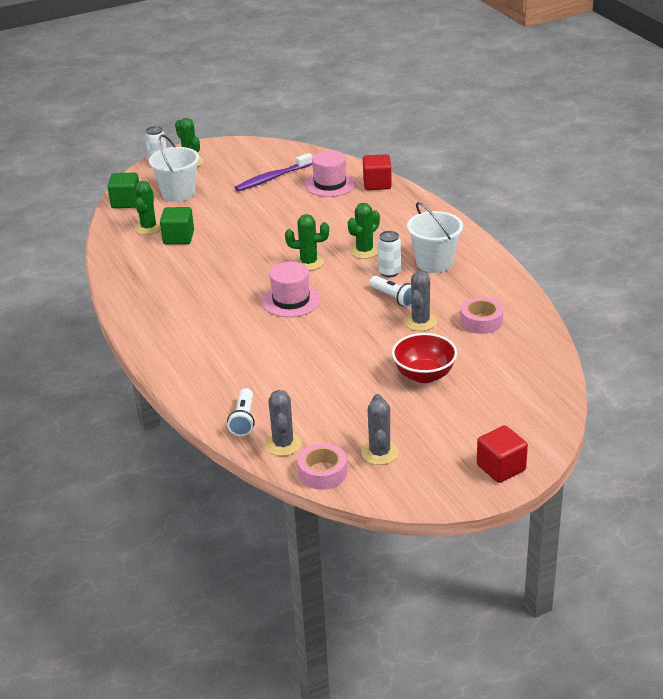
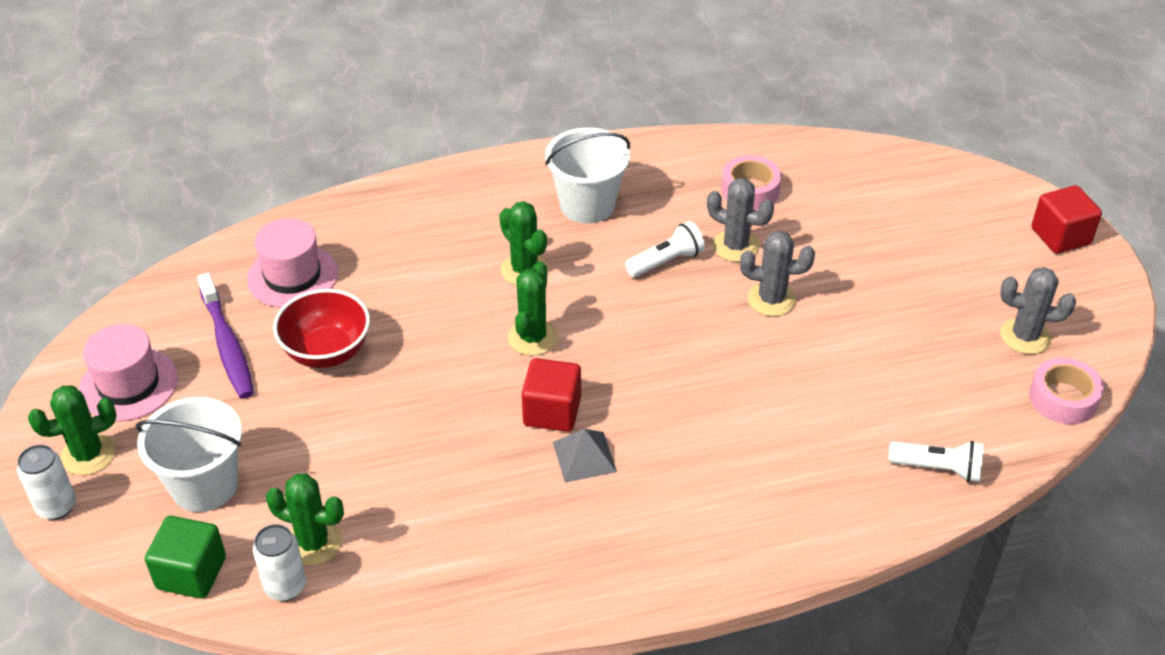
camera: 80 degrees left, 10 degrees up
(178, 238) = (374, 500): green cube -> none
(222, 293) = (584, 456): none -> grey pyramid
(283, 444) = (999, 431): grey cactus -> grey cactus (771, 299)
(291, 300) = (635, 374): pink hat -> pink hat (128, 384)
(377, 184) = (325, 222): red cube -> red cube (552, 411)
(389, 272) = (595, 254): white can -> white can (285, 587)
(424, 375) = (862, 265): red bowl -> red bowl (327, 352)

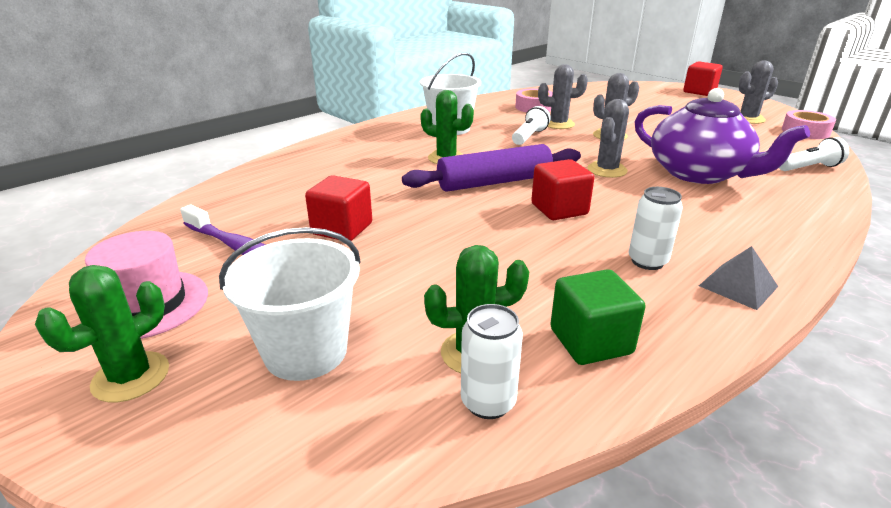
camera: 30 degrees left, 15 degrees down
(56, 506) = (112, 445): white can -> white can (647, 261)
(191, 573) = (363, 438): green cube -> green cube (590, 341)
(292, 276) = (267, 200): pink hat -> none
(327, 352) = (342, 229): red bowl -> red cube
(532, 338) = (494, 182): green cactus -> purple rolling pin
(584, 456) = (615, 223): grey pyramid -> grey pyramid (738, 286)
(680, 368) = (607, 170): none -> grey cactus
(781, 420) = (699, 173): none -> purple teapot

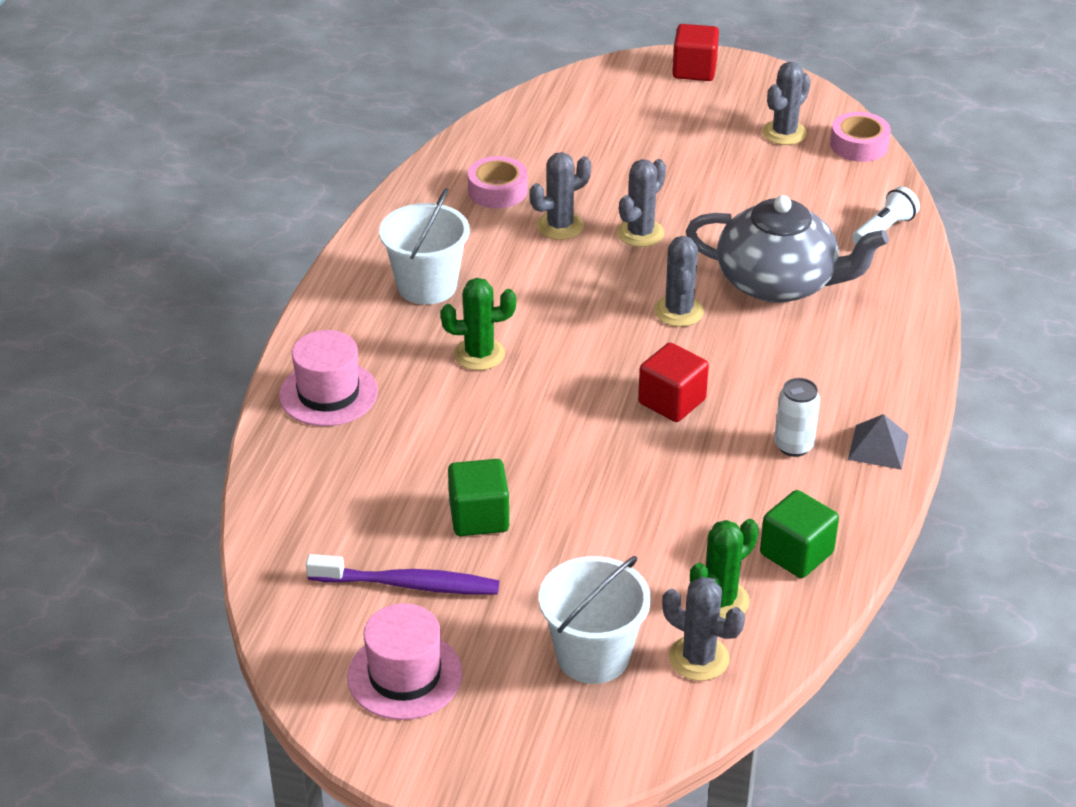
camera: 30 degrees left, 10 degrees up
(131, 377) = (484, 733): green cactus -> none
(335, 152) = (328, 393): none -> pink hat
(342, 229) = (479, 517): red cube -> green cube
(401, 398) = (699, 658): none -> grey cactus
(488, 402) = (759, 635): white can -> none
(494, 182) = (572, 380): purple rolling pin -> none
(529, 136) = (544, 270): white flashlight -> none
(699, 173) = (778, 283): purple teapot -> grey teapot

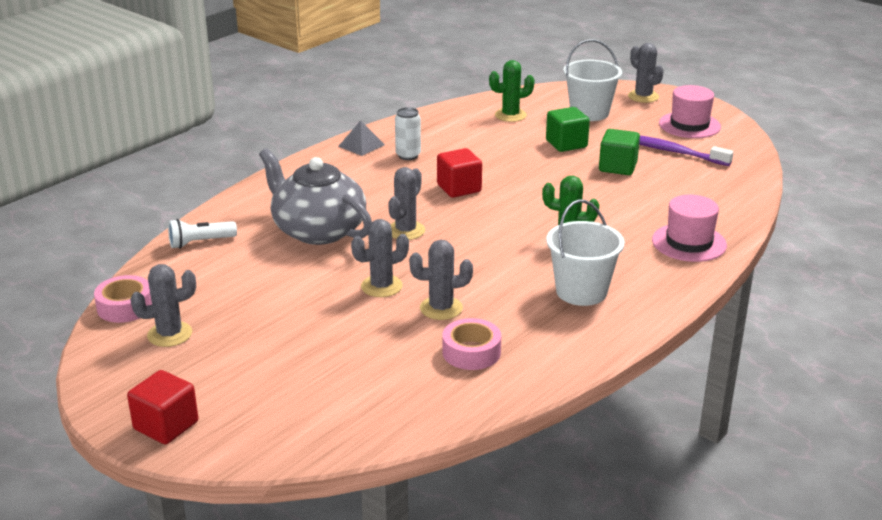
camera: 155 degrees left, 10 degrees down
(699, 658) = (538, 103): grey cactus -> grey cactus (643, 96)
(796, 553) = (454, 121): green cube -> green cube (566, 144)

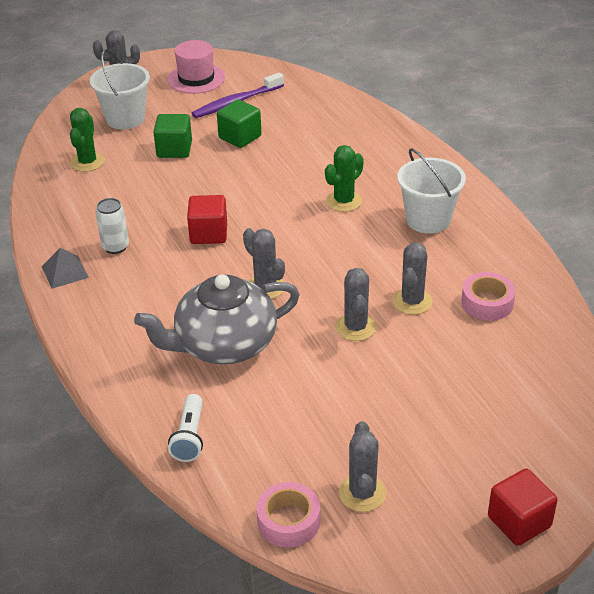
camera: 65 degrees left, 10 degrees up
(689, 243) = (387, 145): pink hat -> none

